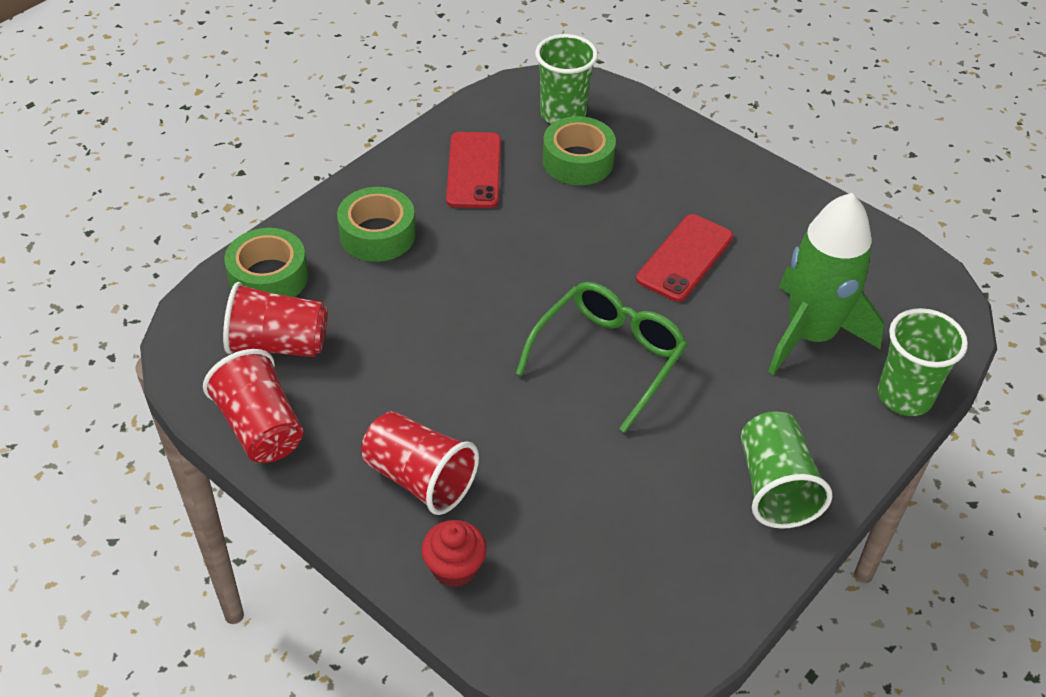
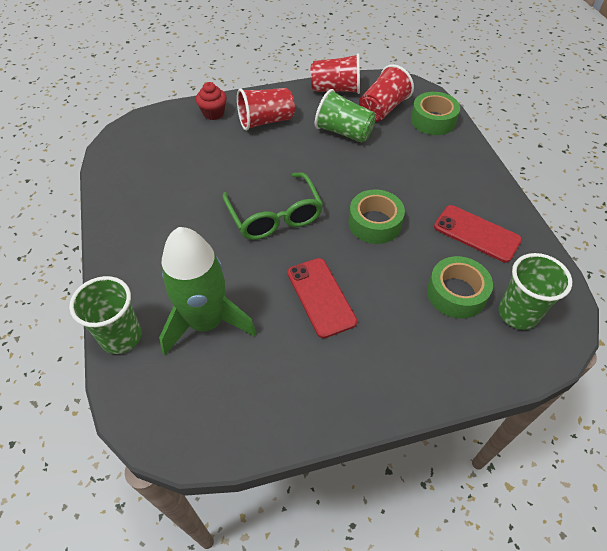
camera: 125 degrees right, 5 degrees up
(377, 234) = (441, 168): green tape -> green tape (374, 223)
(775, 487) = (137, 234): green cup -> green cup (344, 132)

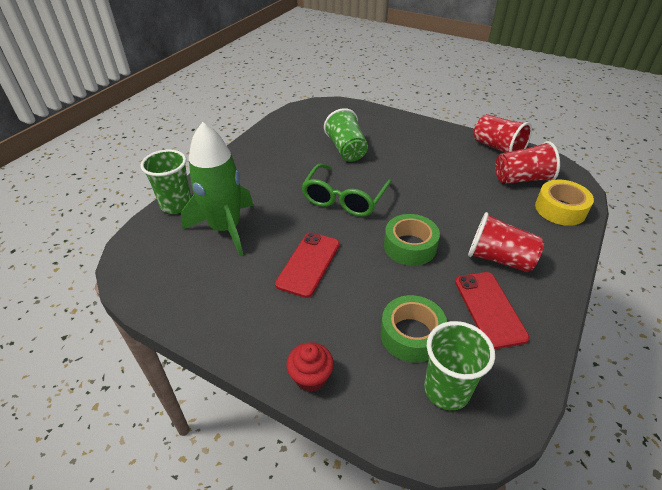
camera: 45 degrees right, 10 degrees down
(213, 113) = (385, 121): red cupcake -> red cupcake (311, 377)
(266, 121) = (415, 142): red cup -> red cup (499, 259)
(344, 132) = (466, 177): green cup -> green cup (346, 150)
(433, 120) = (560, 209): green tape -> yellow tape

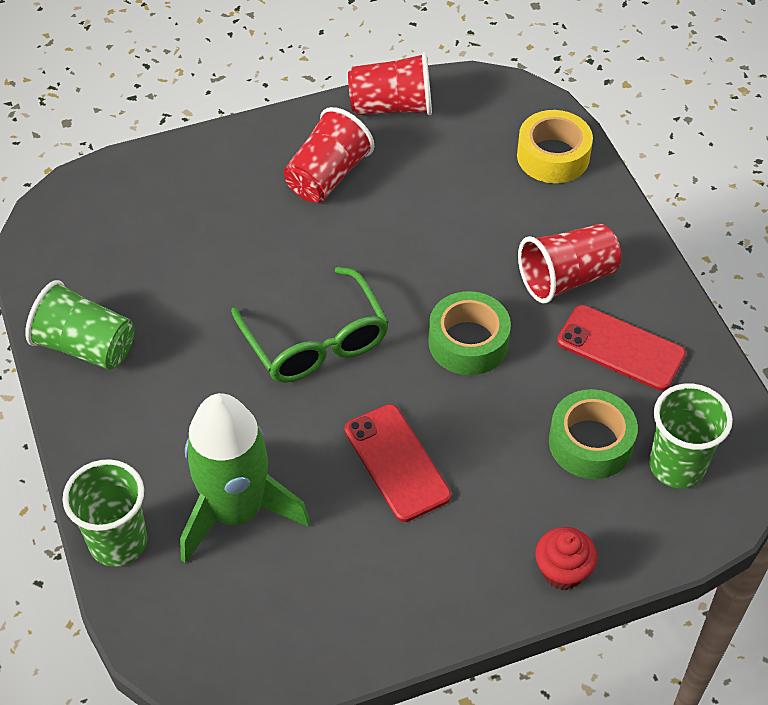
camera: 50 degrees left, 10 degrees up
(346, 150) = (212, 261): green cup -> green cup (86, 346)
(521, 179) = (471, 140): red cup -> red cup (327, 176)

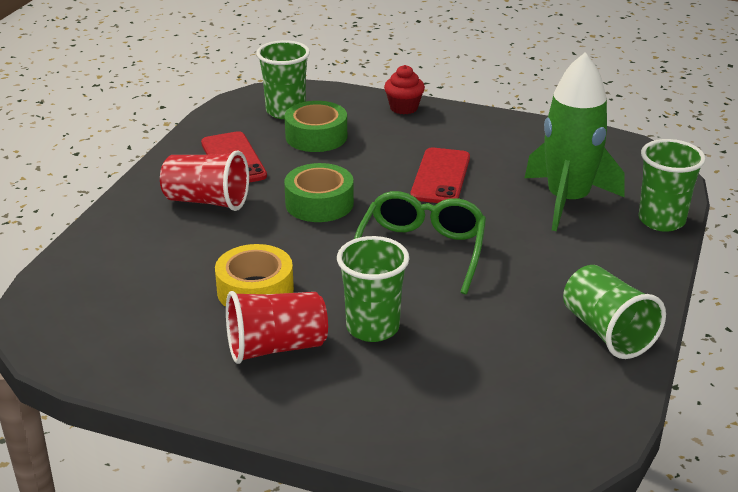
camera: 140 degrees left, 20 degrees down
(276, 235) = (372, 327): none -> green cup
(391, 107) = (145, 372): red cup -> none
(553, 156) = (91, 267): yellow tape -> yellow tape (255, 290)

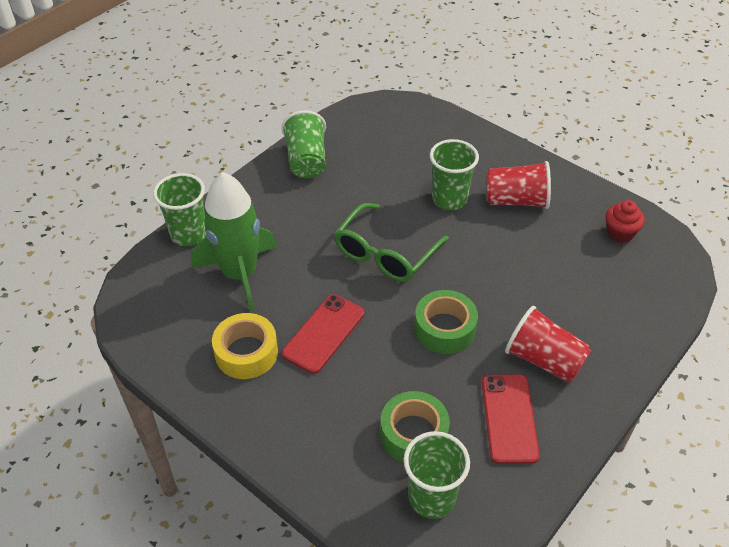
camera: 160 degrees left, 15 degrees up
(255, 290) = (520, 249): yellow tape -> yellow tape (246, 352)
(404, 108) = (297, 461): red cupcake -> red cupcake (620, 233)

